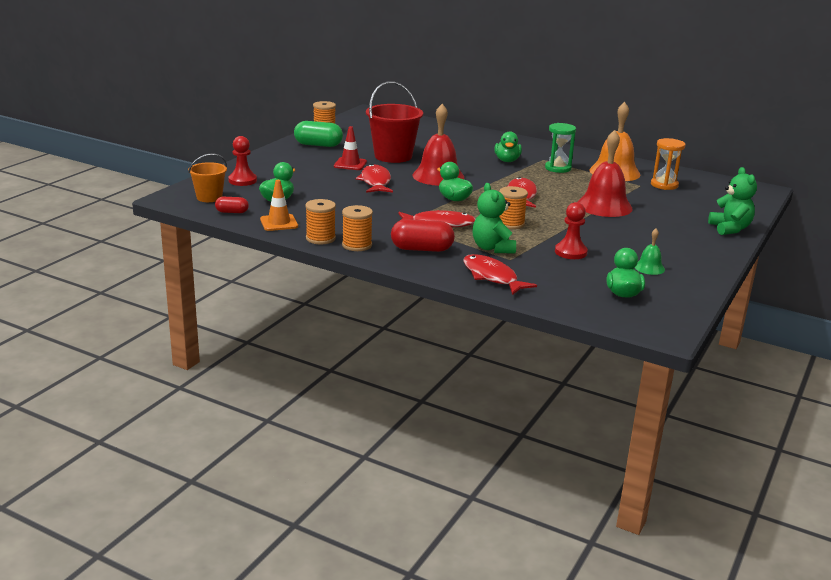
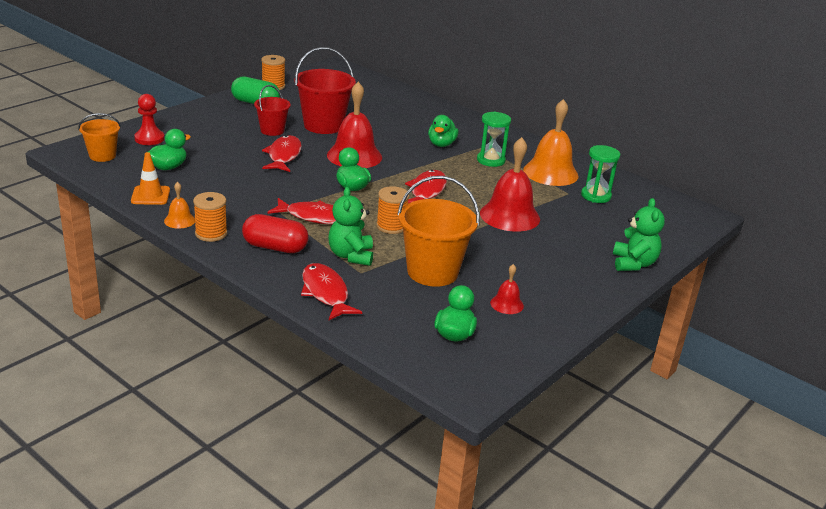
camera: 10 degrees right, 5 degrees up
(232, 212) = (113, 176): red capsule -> none
(320, 238) = (179, 220): orange spool -> orange bell
(350, 164) = (272, 130): red traffic cone -> red bucket
(570, 252) = (432, 272): red pawn -> orange bucket
(649, 268) = (507, 304): green bell -> red bell
(664, 185) = (596, 196): orange hourglass -> green hourglass

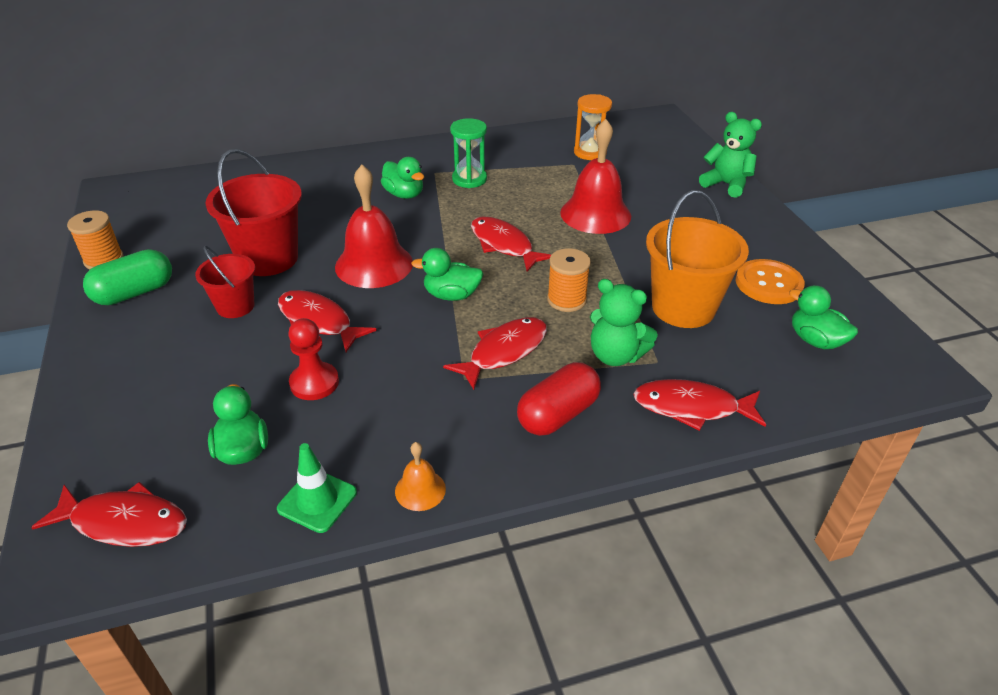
camera: 55 degrees left, 10 degrees up
(102, 156) = (124, 522): orange bucket -> red fish
(149, 139) = (125, 442): red pawn -> red pawn (314, 383)
(150, 195) = (317, 500): orange traffic cone -> green traffic cone
(211, 233) = (482, 467): orange spool -> none
(507, 304) = (768, 284): red bell -> orange button
(550, 172) = (525, 157): orange bell -> none
(596, 196) = (590, 152): green hourglass -> orange hourglass

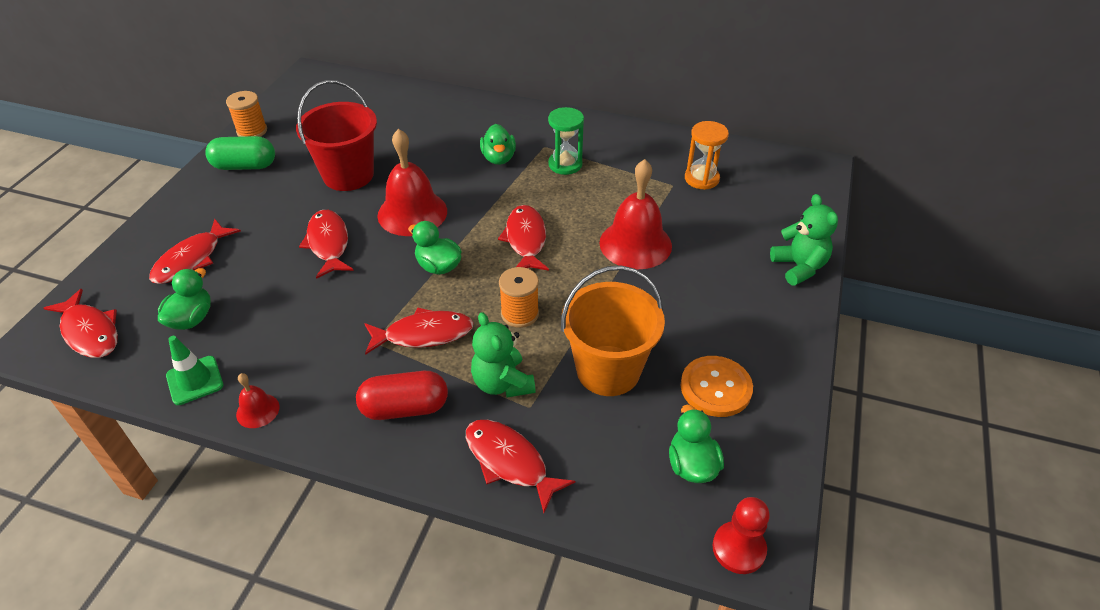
camera: 35 degrees right, 5 degrees up
(174, 398) = (192, 259): none -> red fish
(235, 306) = (291, 205): red bucket -> none
(314, 383) = (278, 291): red pawn -> red pawn (738, 548)
(420, 490) = (257, 410): orange bell -> red bell

